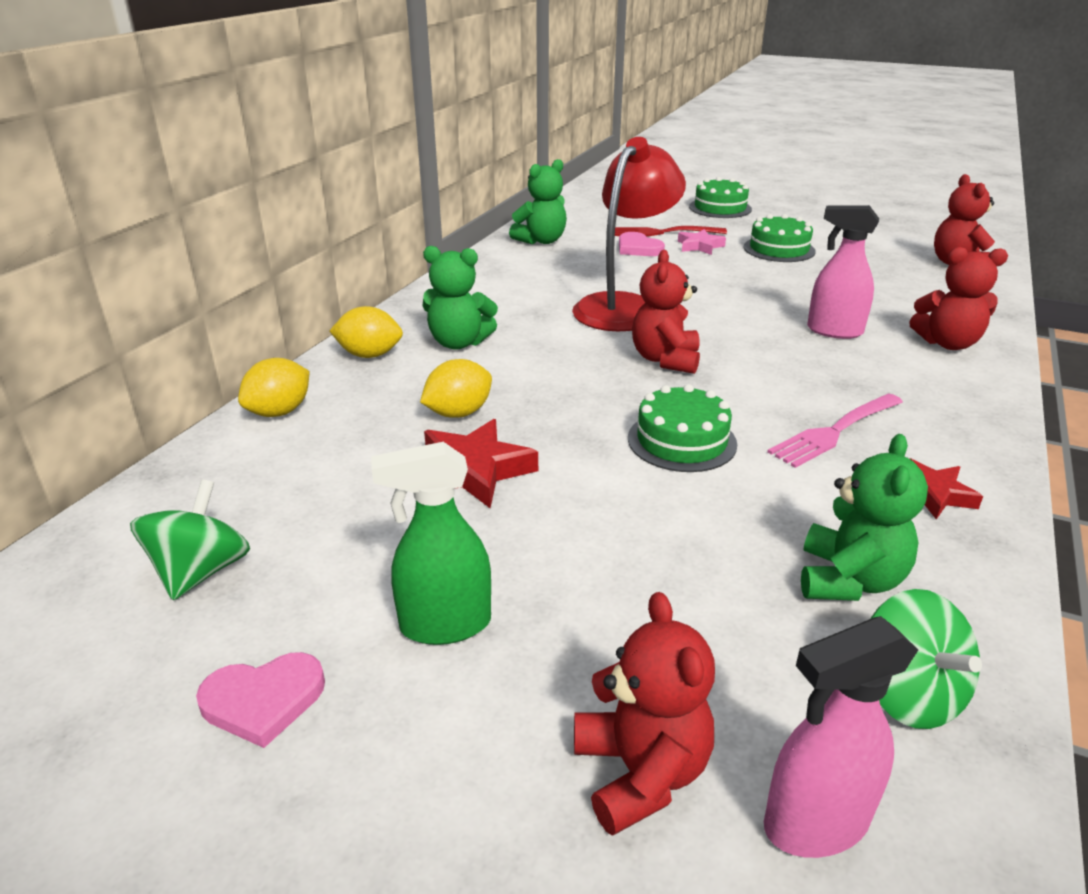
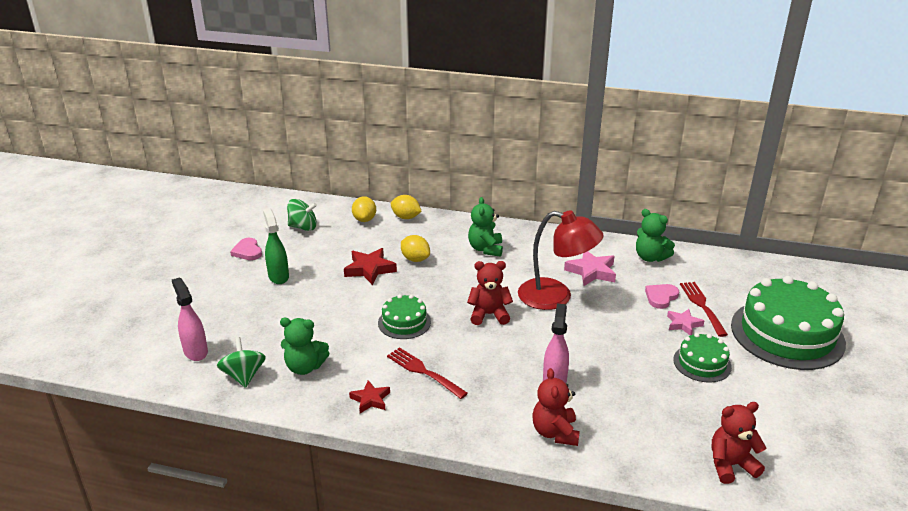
camera: 80 degrees right, 0 degrees up
(369, 355) = (464, 227): yellow lemon -> yellow lemon (364, 219)
(563, 276) = (591, 271): none -> pink star
(640, 773) = (216, 319): red teddy bear -> none
(720, 208) = (787, 334): green cake -> green cake, size x2.01
(835, 431) = (424, 372): pink fork -> red fork
(908, 694) = (244, 376): green spinning top -> green spinning top turned 105 degrees clockwise

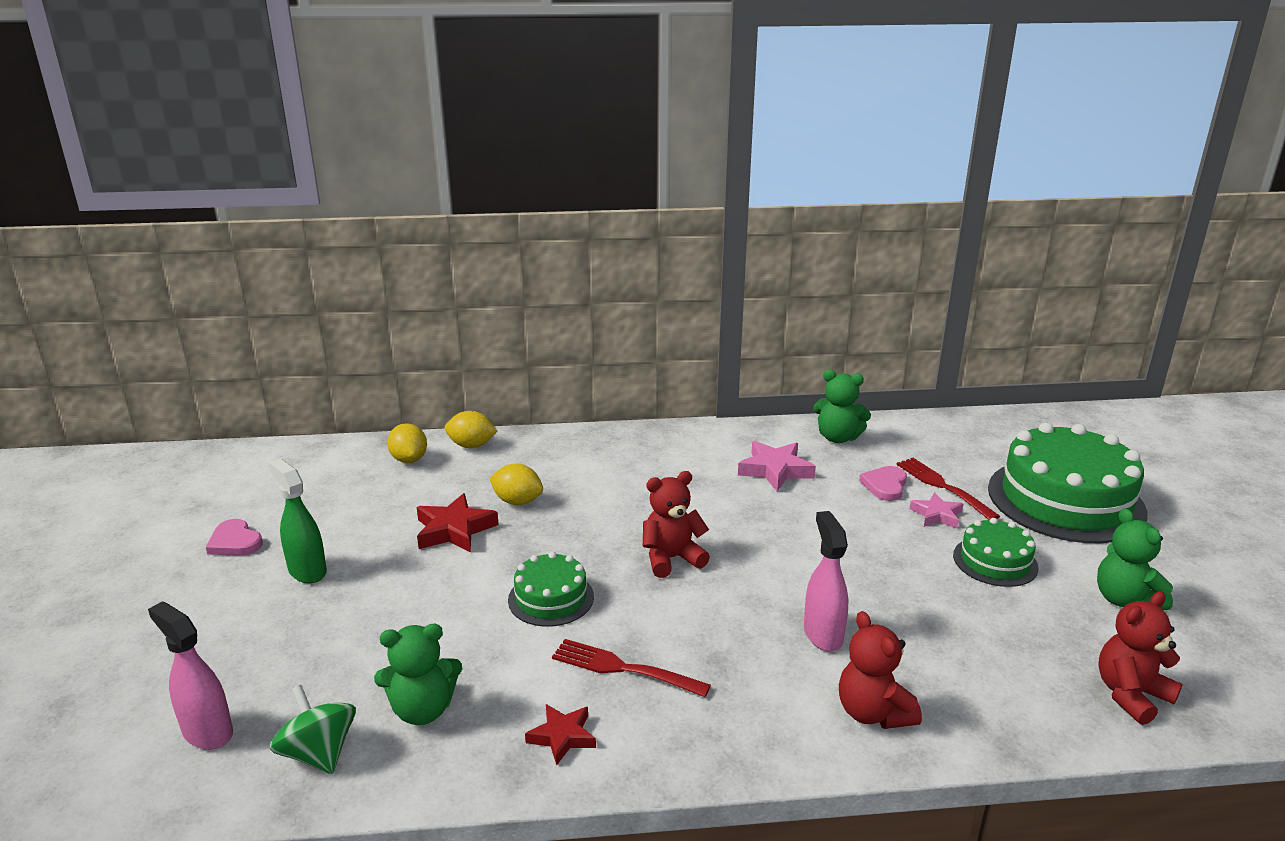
camera: 20 degrees left, 5 degrees down
(303, 227) = (314, 488): green spinning top -> none
(485, 249) = (613, 468): green teddy bear -> green teddy bear (1125, 600)
(556, 297) = (750, 514): red lamp -> none

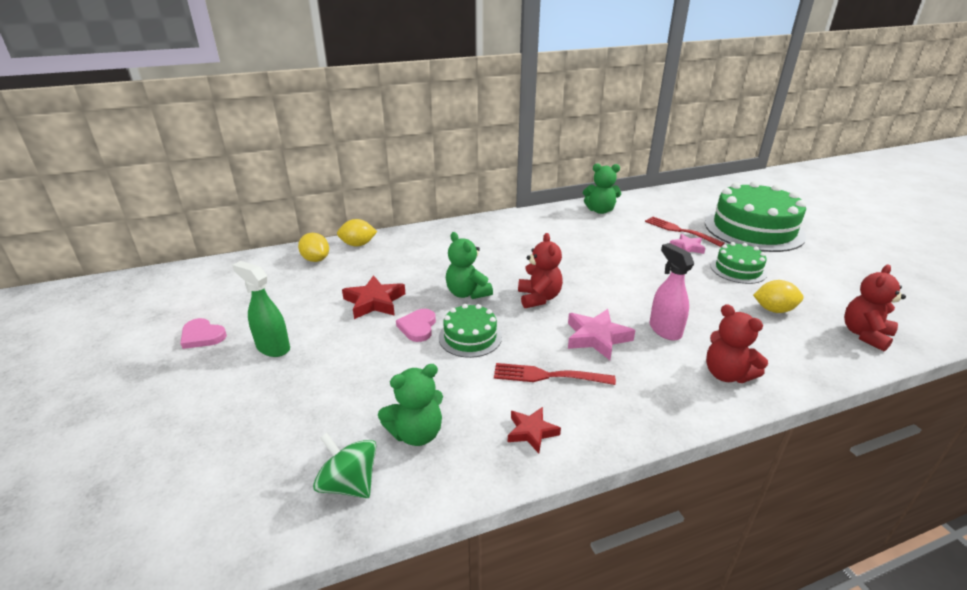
camera: 15 degrees left, 5 degrees up
(207, 732) = (244, 487): pink spray bottle -> none
(517, 501) = (411, 276): yellow lemon -> yellow lemon (773, 310)
(671, 558) = (539, 298): red teddy bear -> red teddy bear turned 120 degrees clockwise
(775, 470) = (573, 234): pink star -> pink star (597, 337)
(885, 485) = (646, 234): pink heart -> pink heart (418, 327)
(1125, 600) = (824, 280): green teddy bear -> green teddy bear (467, 293)

